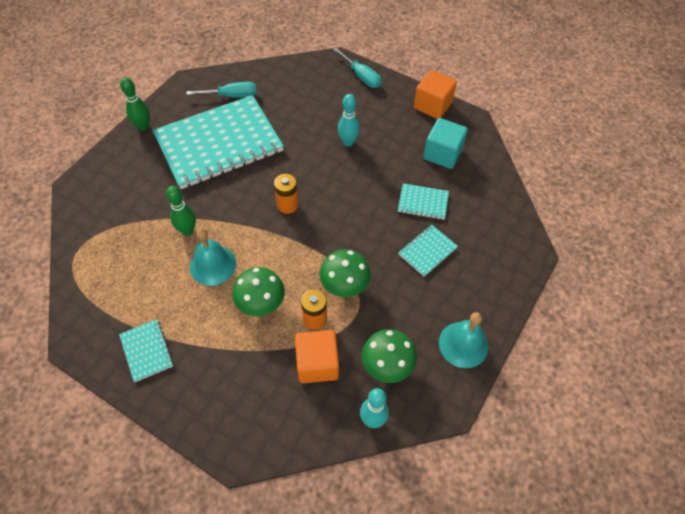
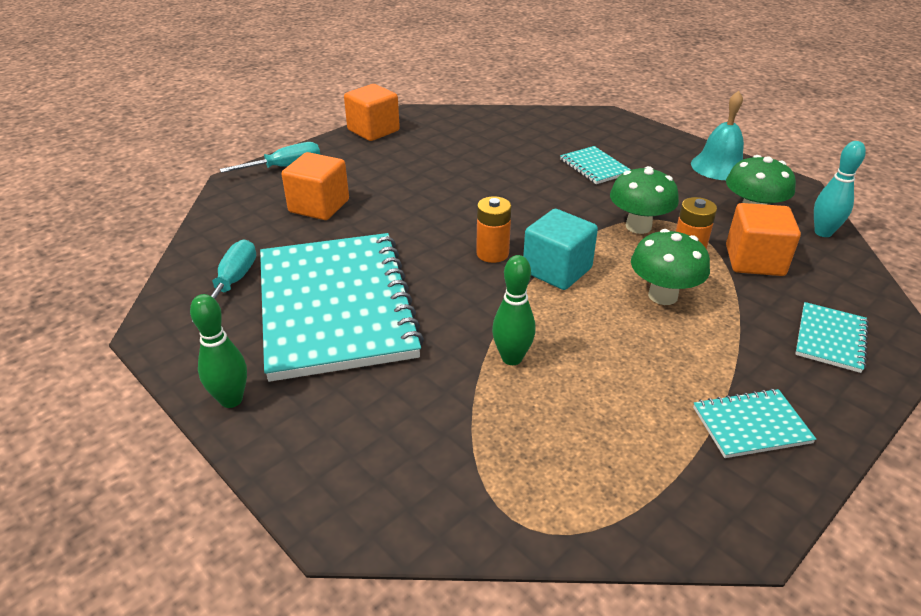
camera: 75 degrees left, 20 degrees down
(213, 265) = (587, 336): turquoise bell -> none
(318, 107) = (319, 206): none -> orange cube
(348, 142) = (400, 193): turquoise bowling pin -> none
(423, 202) = (523, 159): turquoise notebook -> turquoise notebook (830, 339)
(442, 154) = (454, 137): turquoise cube -> turquoise cube (557, 270)

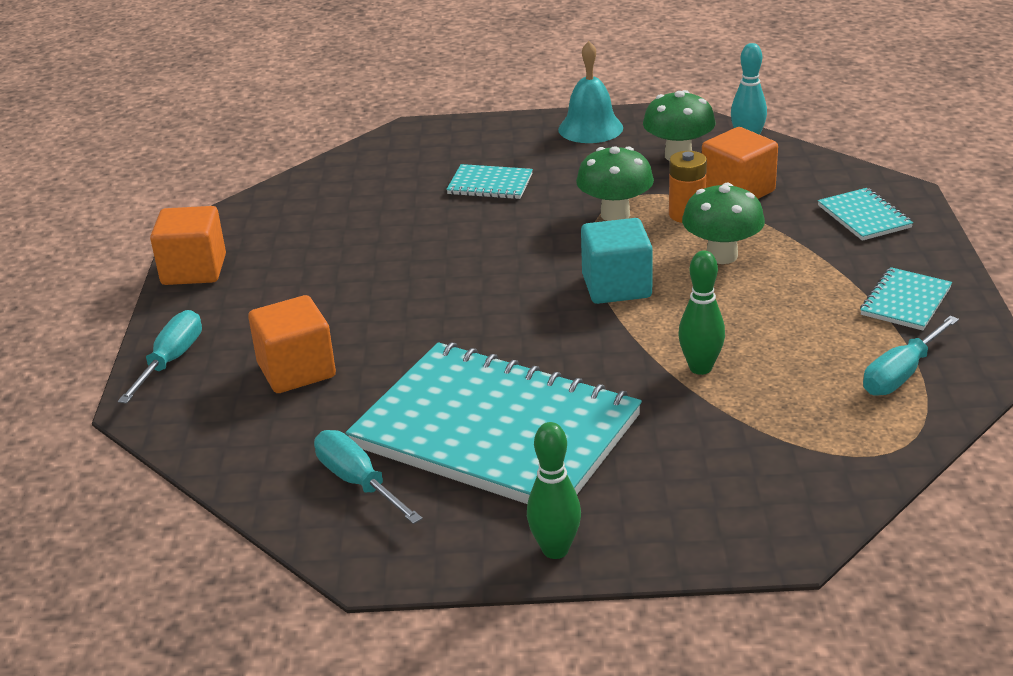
camera: 45 degrees left, 5 degrees down
(492, 253) = (542, 306): orange battery -> none
(645, 477) = (901, 374): none -> turquoise screwdriver

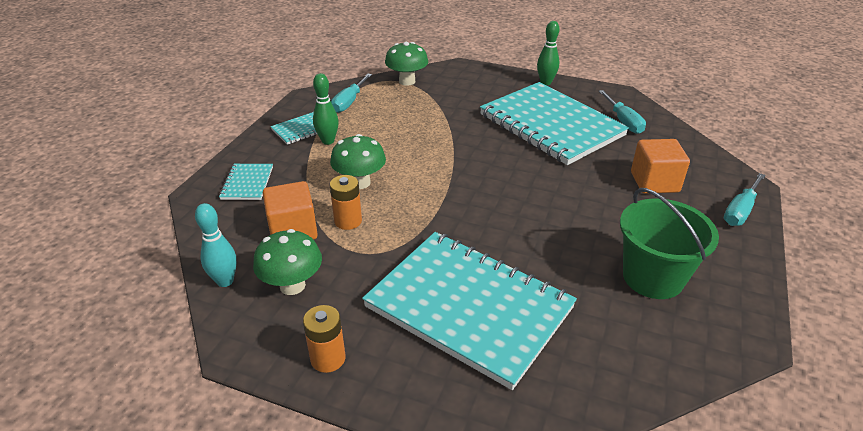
camera: 160 degrees left, 5 degrees up
(194, 270) = (745, 289): orange cube -> none
(300, 254) = (652, 277): none -> green bucket
(490, 184) = (469, 307): turquoise notebook -> turquoise notebook, size x2.44
(590, 128) = (328, 358): turquoise bell -> orange battery
(615, 214) = (395, 238): green mushroom -> green mushroom (407, 81)
(616, 286) = (439, 181): turquoise cube -> none
(700, 368) = (434, 127): green bowling pin -> green bowling pin (328, 141)
(901, 374) = (349, 102): turquoise screwdriver -> turquoise screwdriver turned 135 degrees clockwise

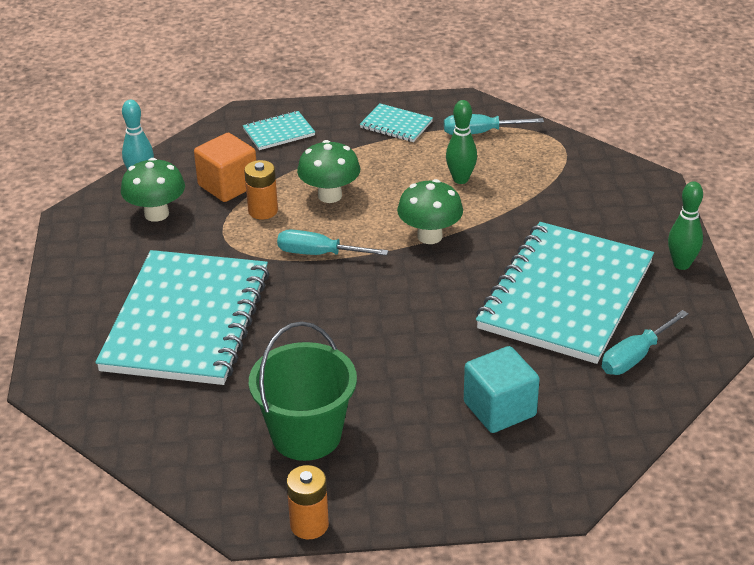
camera: 65 degrees right, 0 degrees up
(328, 141) = (388, 149): green bowling pin -> green bowling pin (460, 179)
(328, 358) = (85, 263): orange battery -> orange battery (309, 525)
(407, 81) = (569, 155): green mushroom -> green mushroom (429, 236)
(654, 182) = (499, 409): orange cube -> turquoise cube
(740, 210) = (491, 494): turquoise screwdriver -> turquoise screwdriver (319, 254)

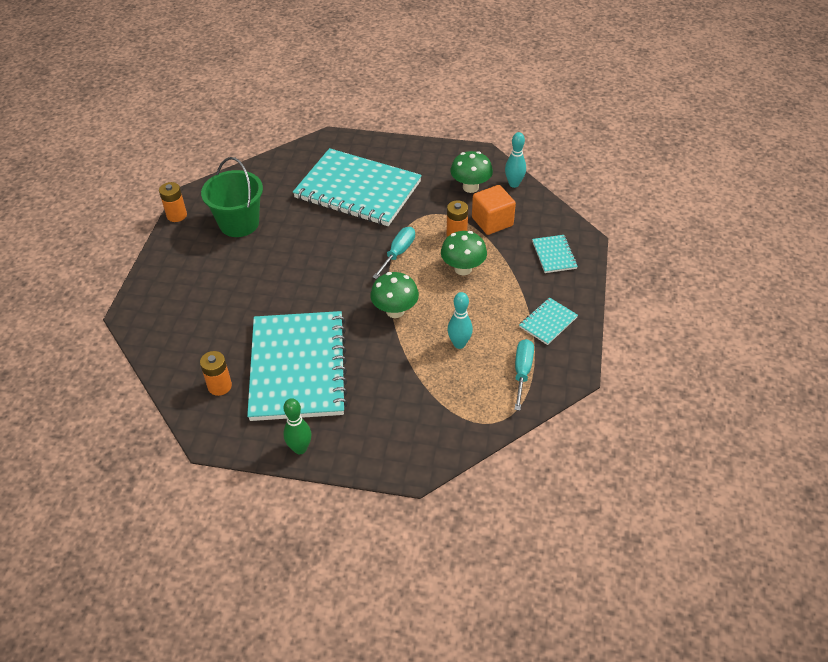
camera: 105 degrees right, 10 degrees up
(460, 179) = (459, 344): green bowling pin -> turquoise bowling pin
(499, 409) = (212, 306): turquoise cube -> none
(566, 295) = (298, 367): turquoise notebook -> turquoise notebook turned 45 degrees clockwise
(635, 356) = (219, 386): turquoise screwdriver -> orange battery

